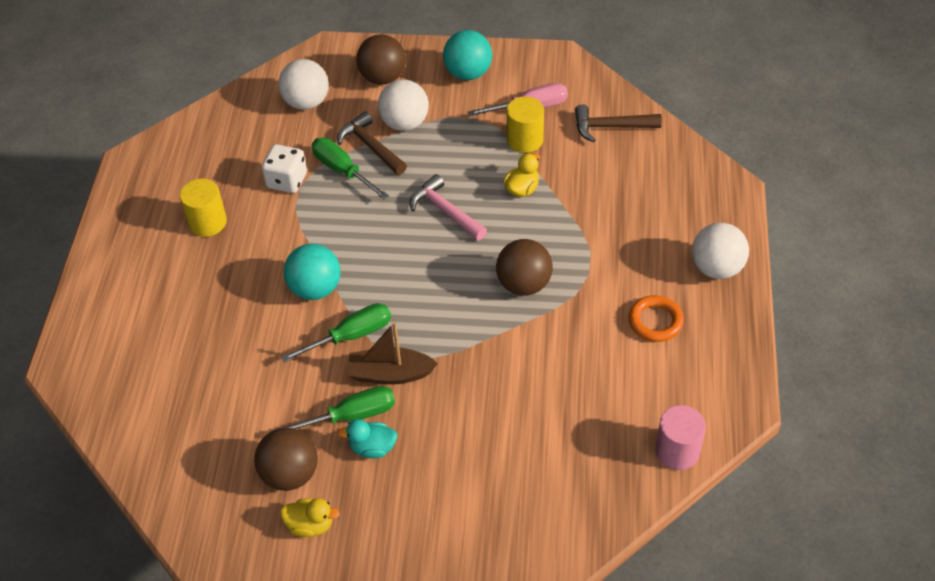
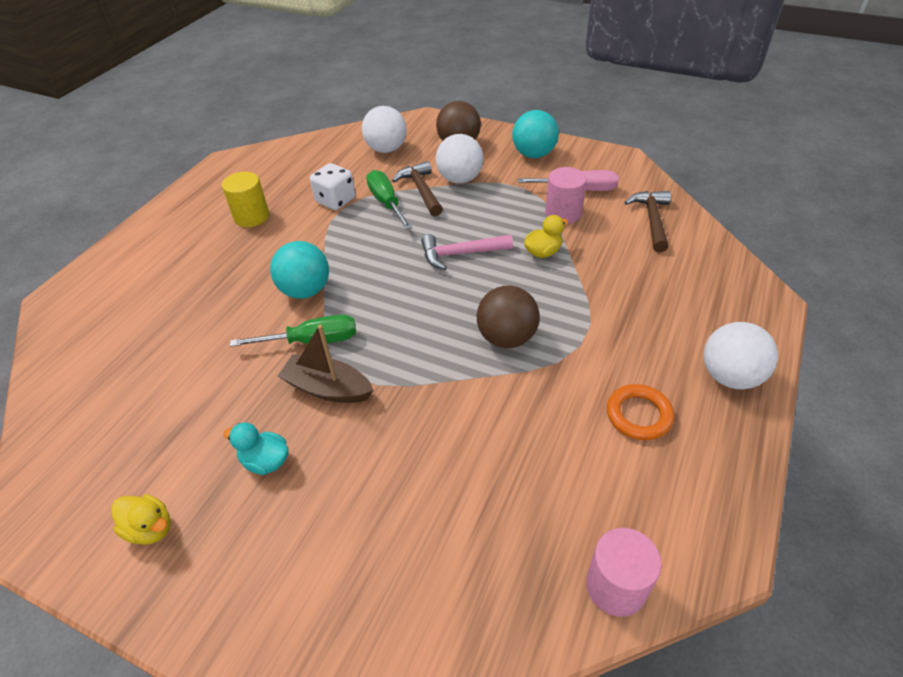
camera: 20 degrees right, 5 degrees down
(290, 474) = (169, 462): brown ball -> none
(351, 416) = (265, 420): green screwdriver -> none
(445, 211) = (460, 254): pink hammer -> pink hammer turned 75 degrees counterclockwise
(525, 140) = (563, 213): yellow cylinder -> pink cylinder
(610, 127) = (652, 220): brown hammer -> brown hammer turned 75 degrees clockwise

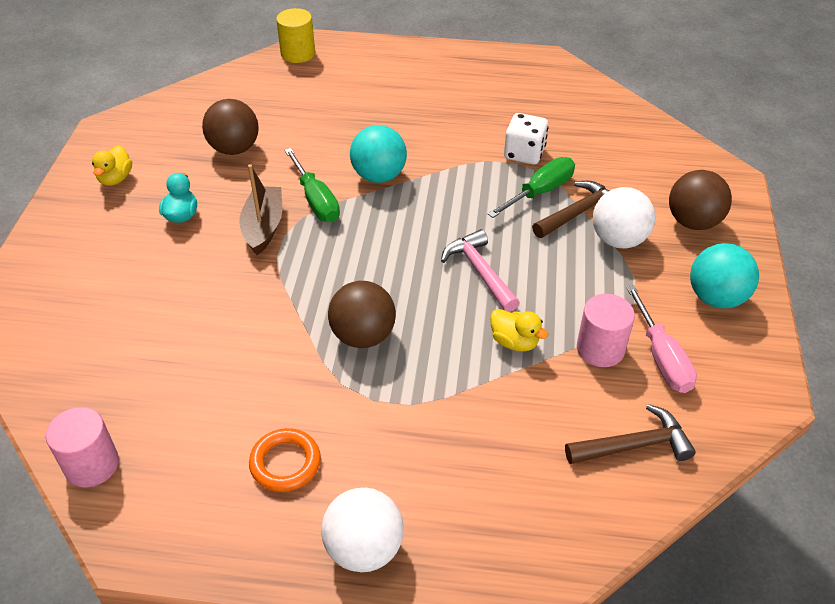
camera: 70 degrees right, 0 degrees up
(182, 397) = (234, 149): none -> brown ball
(251, 216) = (469, 107): yellow cylinder -> yellow cylinder (298, 53)
(386, 149) = (642, 164): white ball -> none

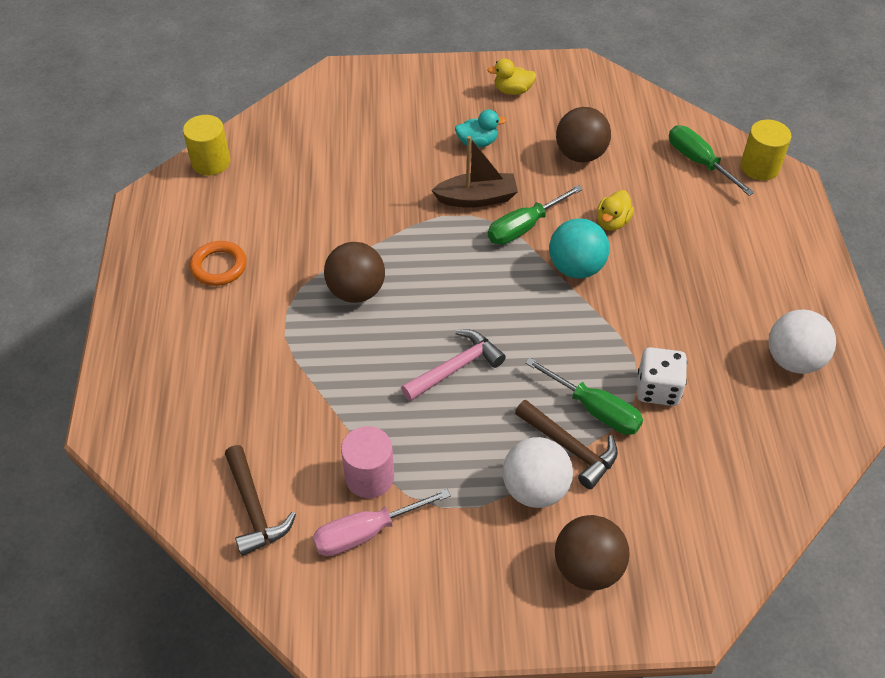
camera: 80 degrees right, 5 degrees up
(91, 464) = (211, 162): pink cylinder -> yellow cylinder
(277, 83) = (699, 162): none -> green screwdriver
(364, 548) = (145, 327): white ball -> white ball (793, 360)
(514, 342) = (367, 404): yellow duck -> yellow duck (612, 222)
(716, 298) = (463, 589): turquoise ball -> none

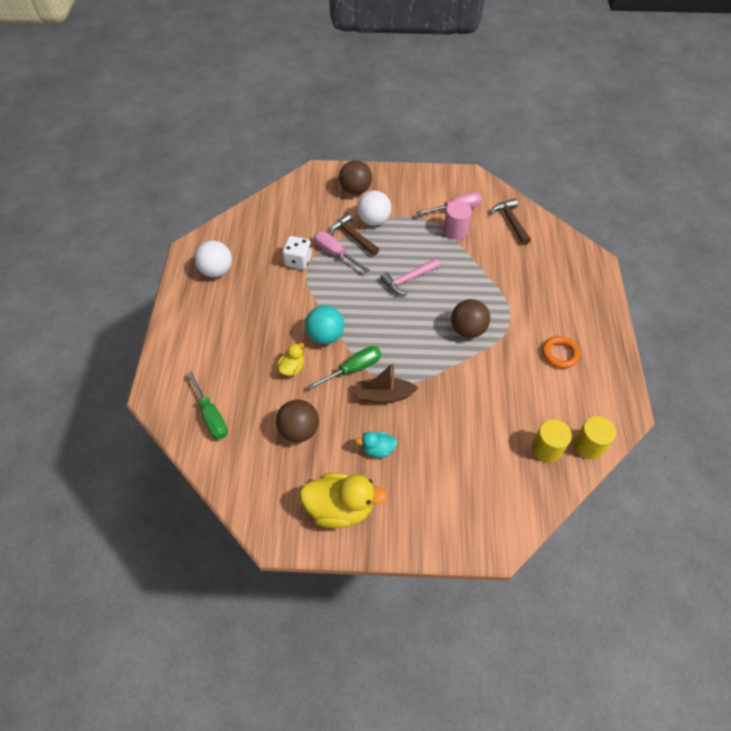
camera: 175 degrees left, 5 degrees up
(512, 91) = (340, 508): yellow duck -> yellow duck, size x1.95
(594, 409) = (335, 253): green screwdriver -> pink screwdriver
(759, 167) = (168, 408): yellow cylinder -> yellow cylinder (546, 449)

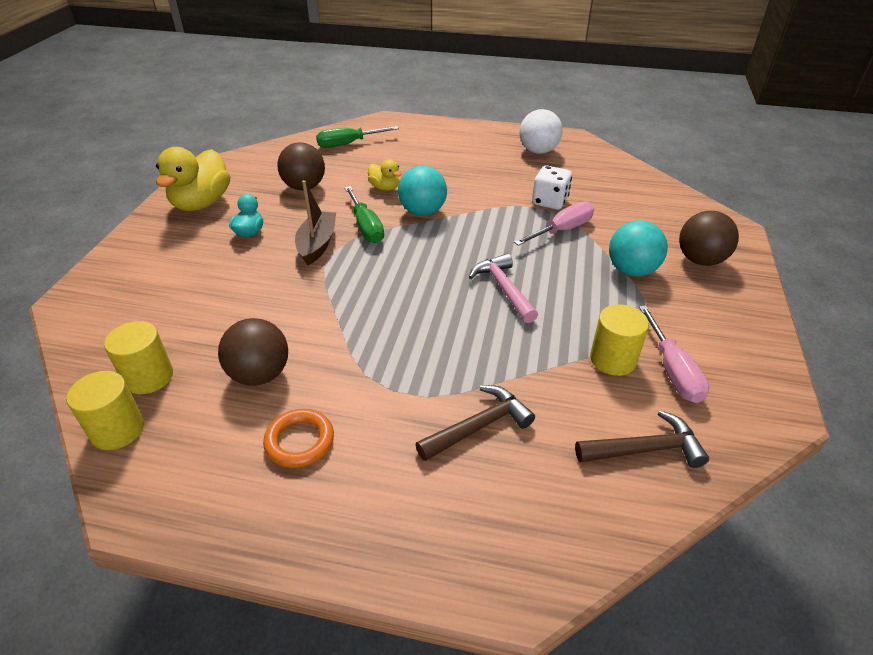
camera: 100 degrees right, 15 degrees down
(352, 236) = (595, 247): brown hammer -> brown hammer (479, 426)
(373, 220) = (631, 270): white ball -> turquoise ball
(455, 230) = (613, 359): pink cylinder -> yellow cylinder
(467, 329) = (391, 335): brown ball -> brown ball (260, 374)

